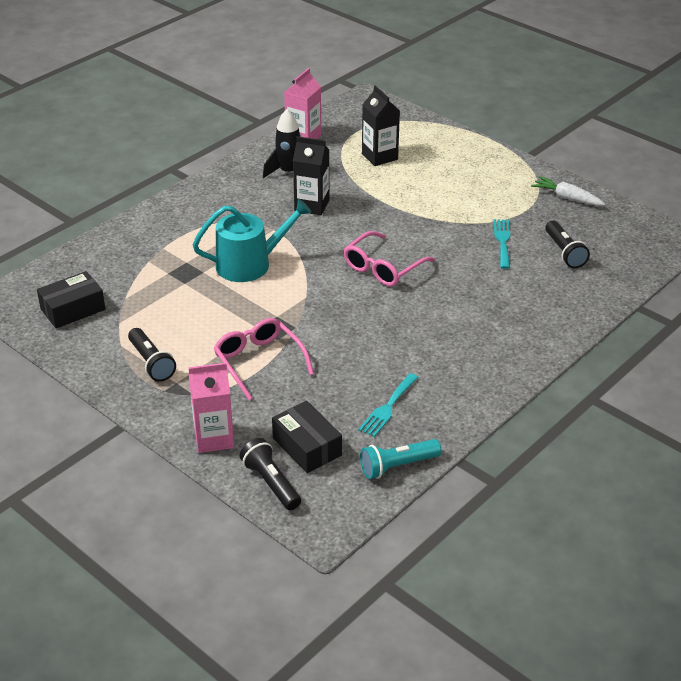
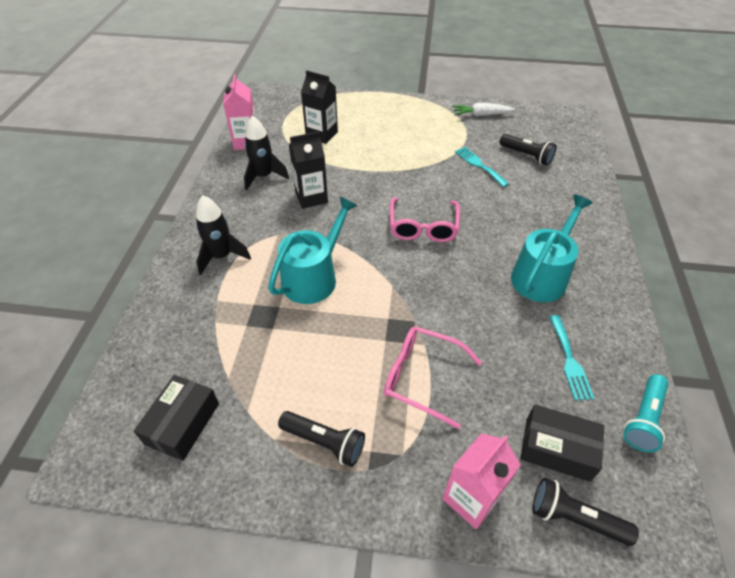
camera: 35 degrees left, 10 degrees up
(195, 220) = (222, 256): none -> black rocket
(443, 346) = (541, 275): none -> turquoise watering can

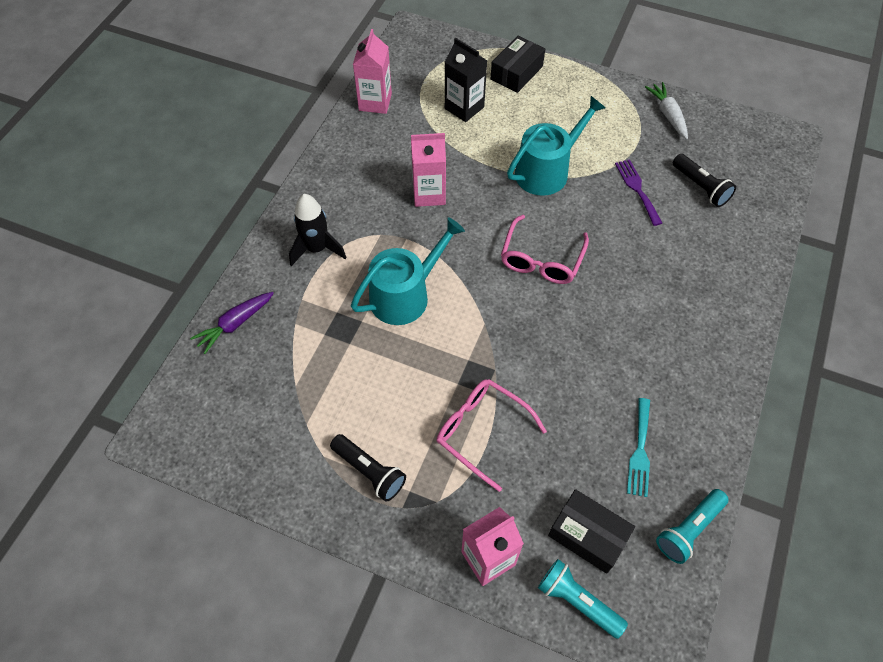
camera: 15 degrees right, 10 degrees up
(154, 335) = (235, 324): none -> purple carrot
(182, 423) = (245, 421): black box -> black box (516, 72)
(264, 176) = (383, 155): black rocket -> none
(311, 197) = (429, 194): black carton -> pink carton
(479, 165) = (637, 189): turquoise fork -> purple fork
(481, 115) = (668, 115): white carrot -> white carrot turned 60 degrees clockwise
(541, 275) = (651, 349): turquoise watering can -> turquoise watering can (547, 171)
(575, 517) = (577, 601): black flashlight -> turquoise flashlight

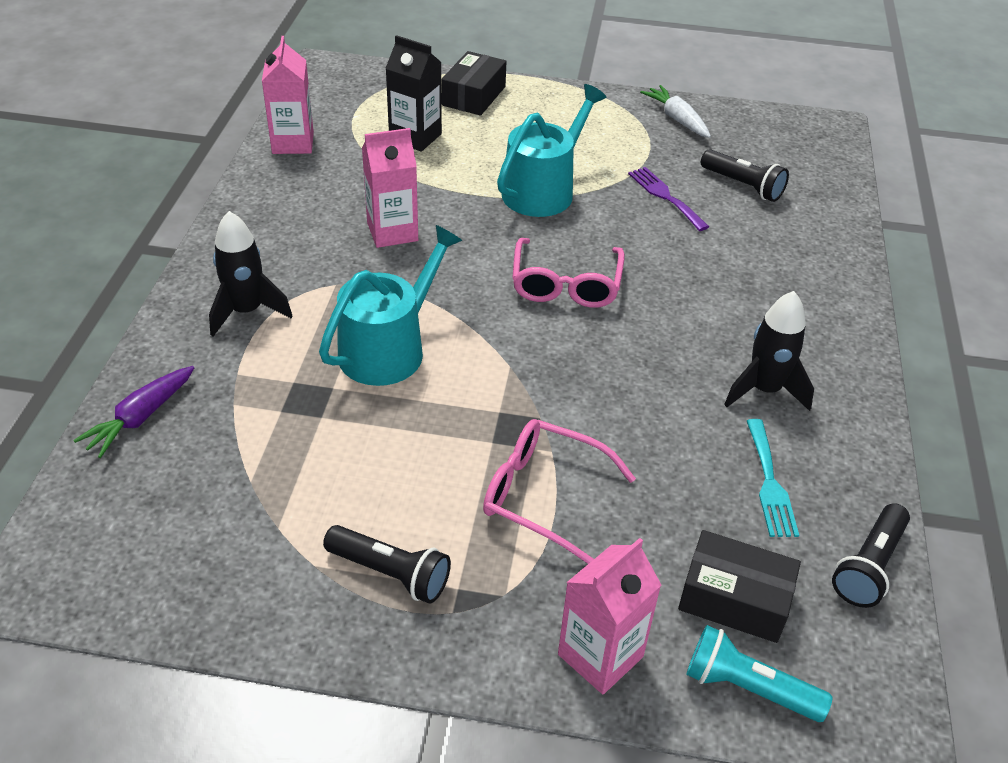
camera: 15 degrees left, 15 degrees down
(660, 374) = (764, 390): none -> black rocket
(688, 529) = (868, 566): turquoise flashlight -> black flashlight

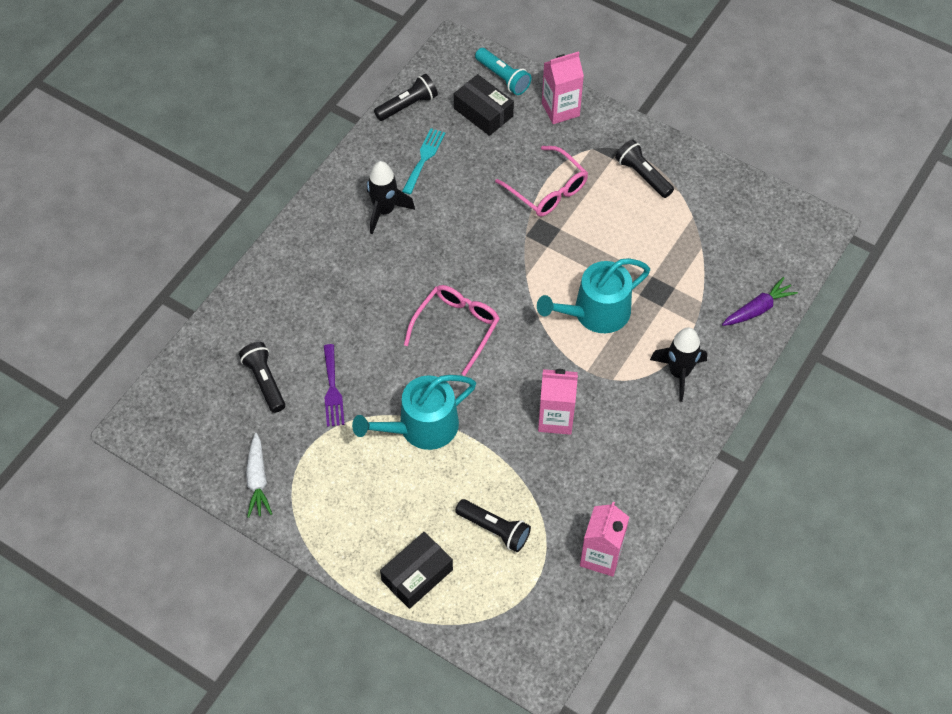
camera: 155 degrees left, 15 degrees up
(415, 137) = (494, 529): black carton -> black flashlight

